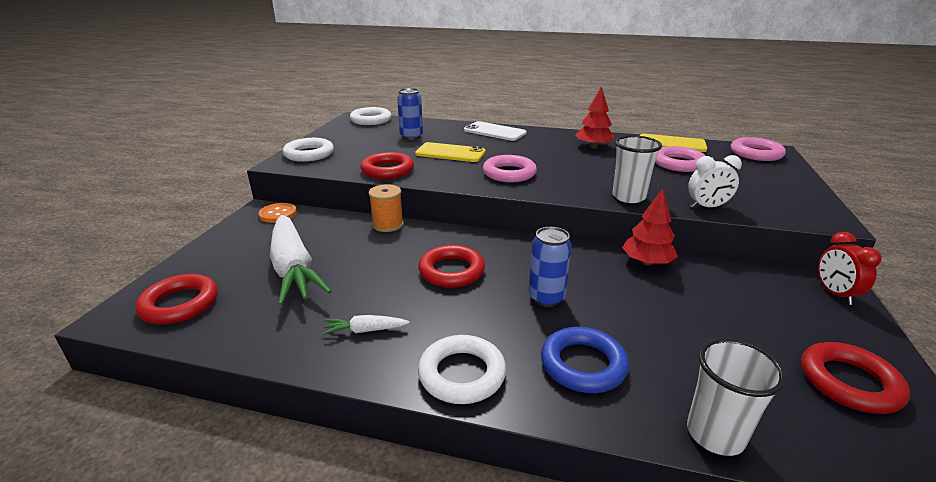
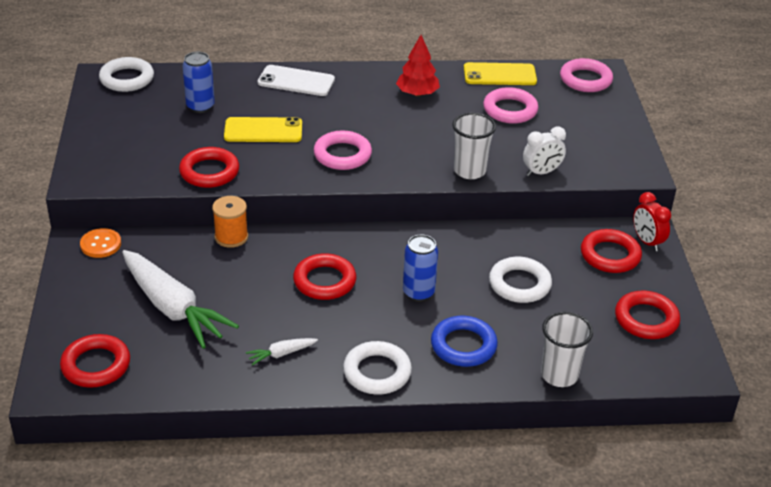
camera: 20 degrees left, 10 degrees up
(309, 154) = (98, 159): white ring -> white ring (519, 284)
(646, 262) = (495, 237): red tree -> none
(787, 299) = (610, 255): none -> red ring

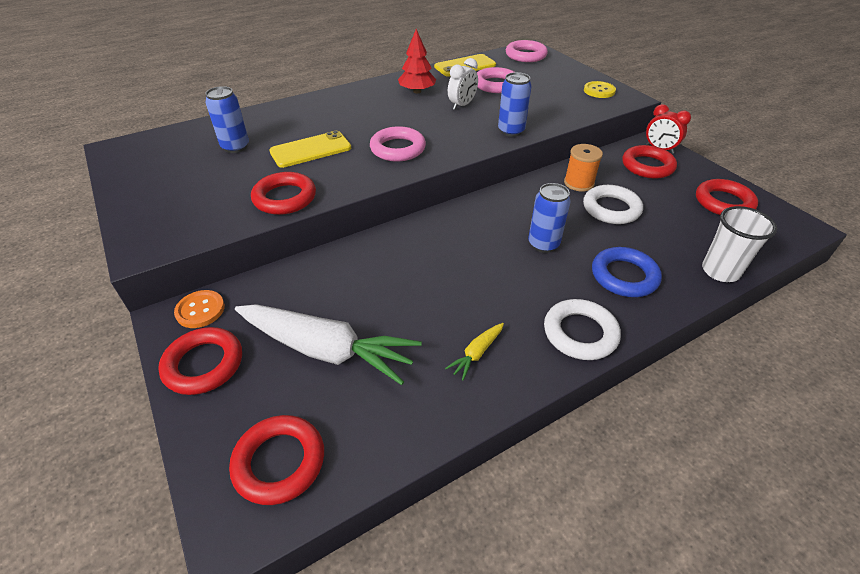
camera: 25 degrees left, 5 degrees up
(127, 79) = (144, 144): white ring -> none
(231, 237) = (336, 254): orange spool -> orange spool (579, 183)
(281, 354) = (476, 354): white carrot -> yellow carrot
(296, 81) = (310, 107): white phone -> none
(324, 281) = (455, 264): red ring -> red ring (204, 364)
(469, 171) = (511, 131): white cup -> blue can
(541, 172) = (563, 117): white clock -> white clock (462, 105)
(618, 153) = (599, 91): none -> yellow button

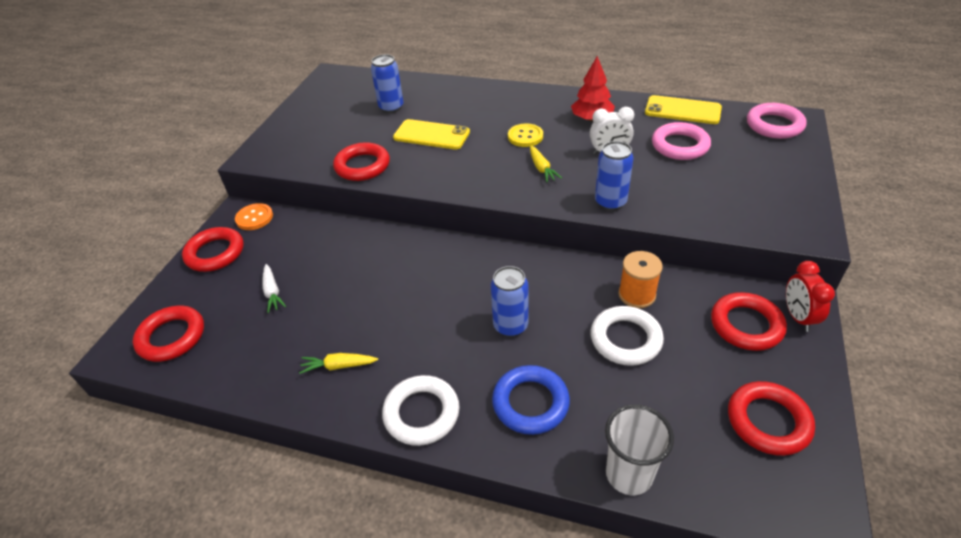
camera: 50 degrees right, 0 degrees up
(327, 350) = (272, 292): white carrot -> white carrot, size x0.42
(398, 149) = (490, 167): pink ring -> none
(435, 133) = (542, 168): none -> yellow carrot
(599, 91) = (788, 208): yellow button -> yellow button (525, 136)

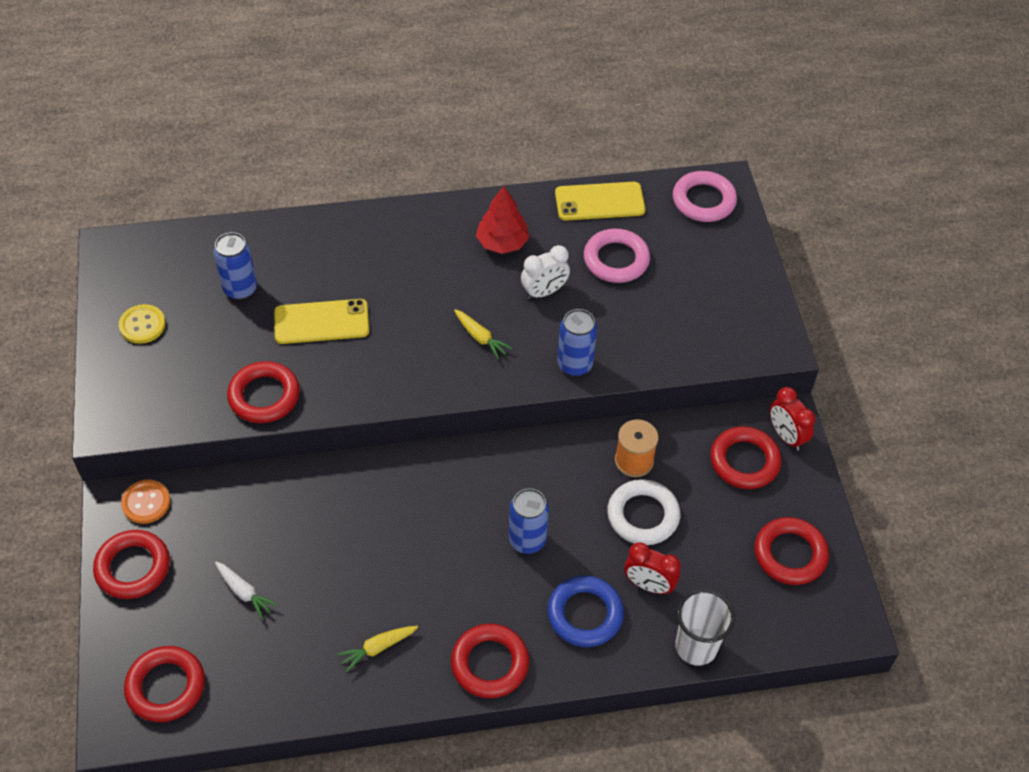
camera: 30 degrees left, 10 degrees up
(421, 413) = (490, 663): white ring -> red ring
(525, 136) = (438, 293): yellow button -> yellow button (142, 325)
(604, 399) = (648, 585): none -> red clock

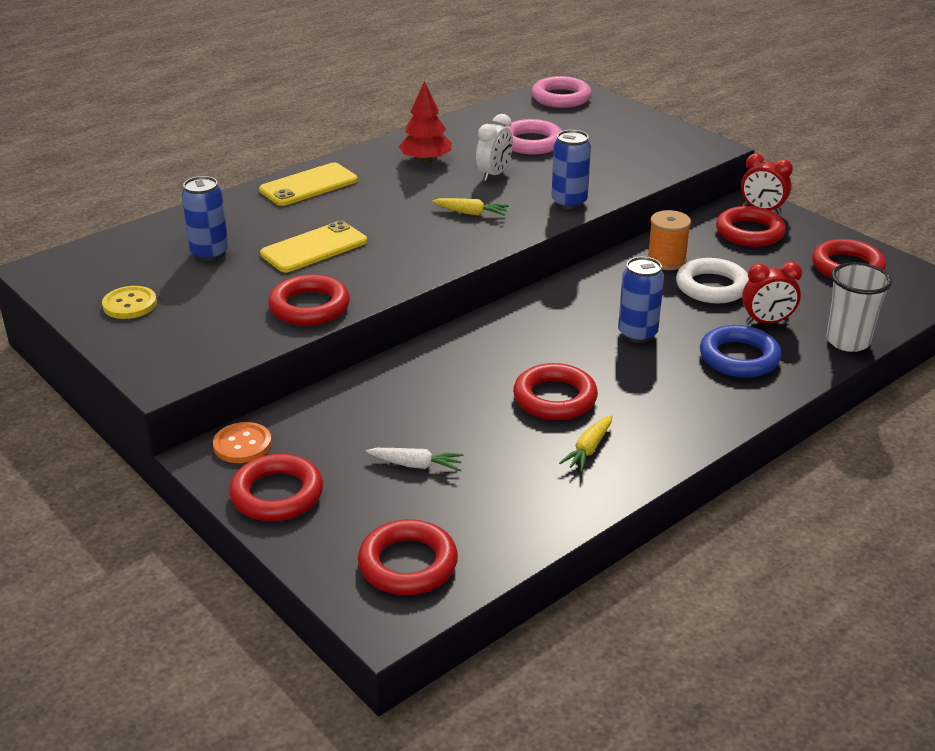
camera: 30 degrees left, 20 degrees down
(490, 663) = (699, 418): red ring -> red ring (555, 398)
(599, 202) = (480, 119): yellow phone -> yellow phone (309, 185)

